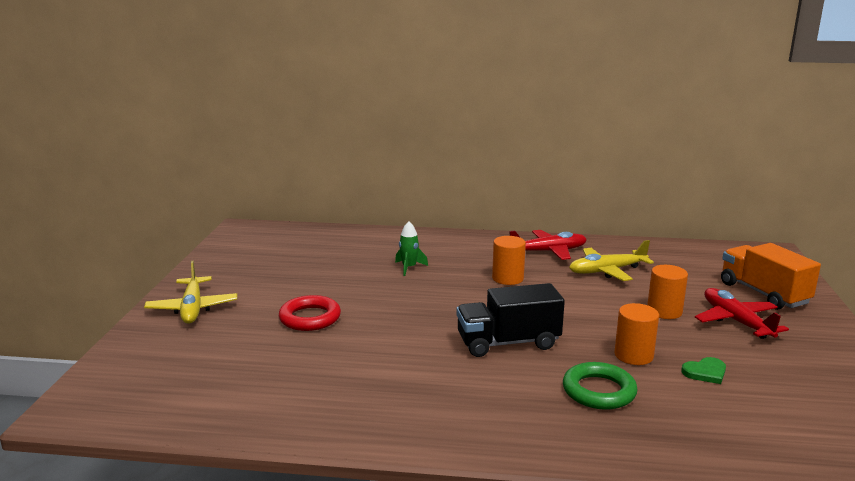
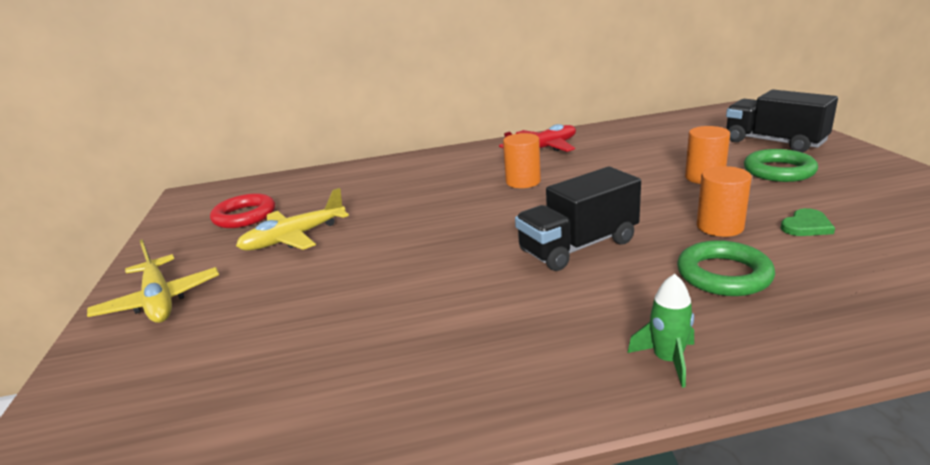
camera: 15 degrees left, 5 degrees up
(310, 318) = (324, 275): red ring -> red ring (244, 216)
(409, 268) = (409, 194): green rocket -> green rocket (667, 360)
(607, 271) = (614, 154): yellow plane -> yellow plane (294, 238)
(736, 321) = (779, 171): red plane -> green ring
(763, 293) = (774, 142): orange truck -> black truck

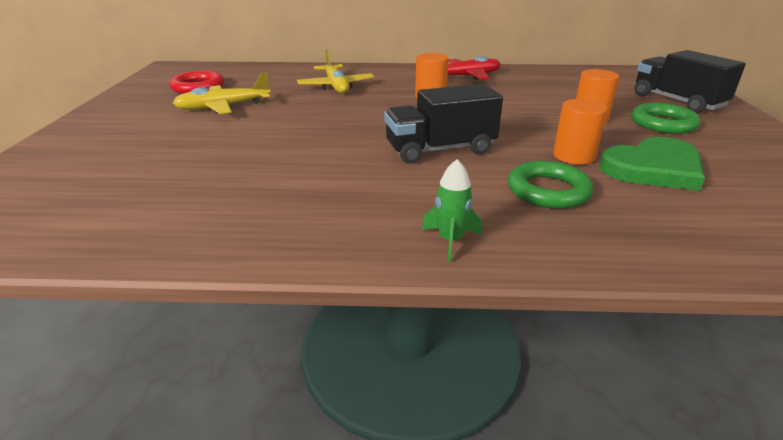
camera: 10 degrees right, 5 degrees up
(159, 300) = (100, 131): yellow plane -> yellow plane (336, 86)
(806, 226) = (653, 168): green heart -> green heart, size x2.12

